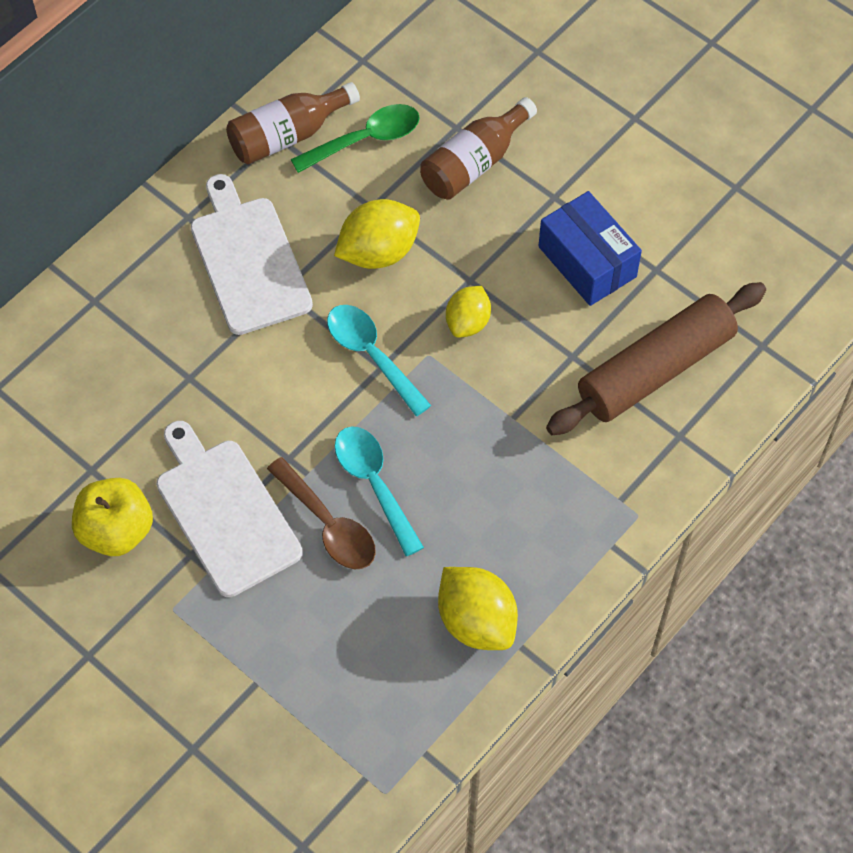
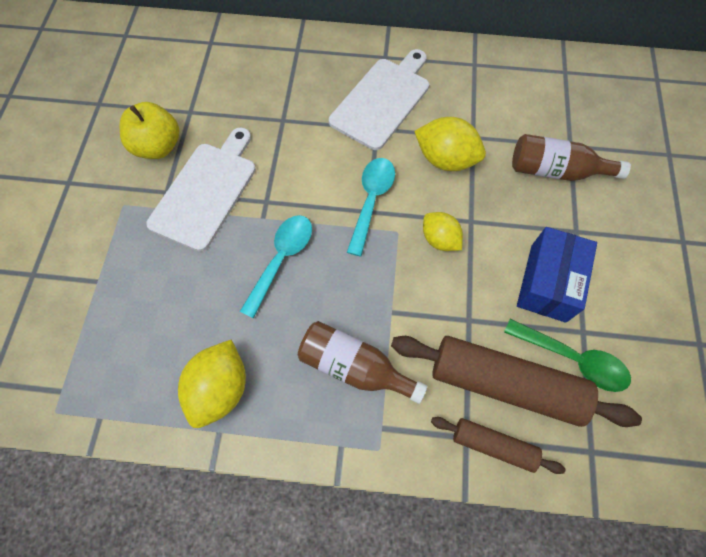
camera: 55 degrees right, 5 degrees up
(288, 135) = (480, 68): brown bottle -> brown bottle (354, 367)
(328, 525) = (234, 252): brown spoon -> none
(366, 139) = (515, 106): green spoon -> green spoon (573, 359)
(468, 322) = (439, 239): yellow lemon -> yellow lemon turned 60 degrees clockwise
(702, 418) = (493, 445): none -> brown rolling pin

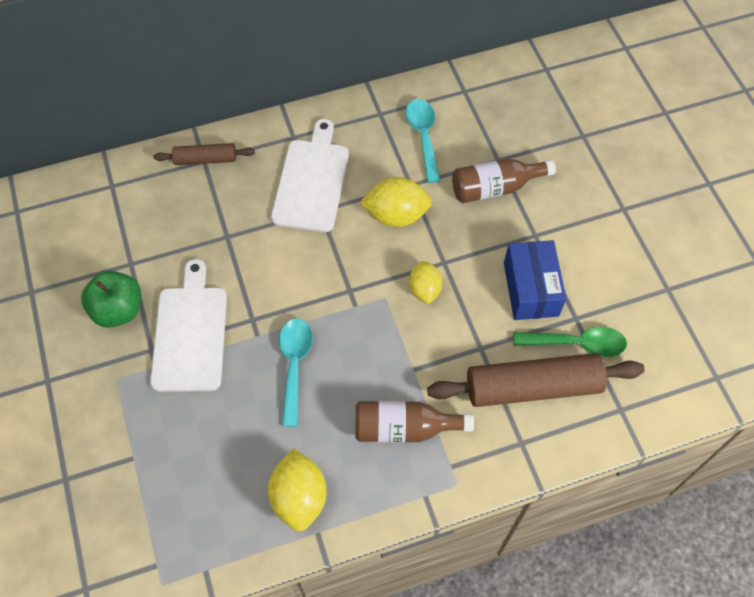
camera: 25 degrees left, 5 degrees down
(158, 147) = (118, 310): yellow apple -> green apple
(371, 200) = (348, 279): turquoise spoon -> turquoise spoon (423, 136)
(439, 239) = (424, 290): yellow lemon -> yellow lemon turned 60 degrees clockwise
(493, 445) = (545, 439): brown rolling pin -> brown rolling pin (206, 159)

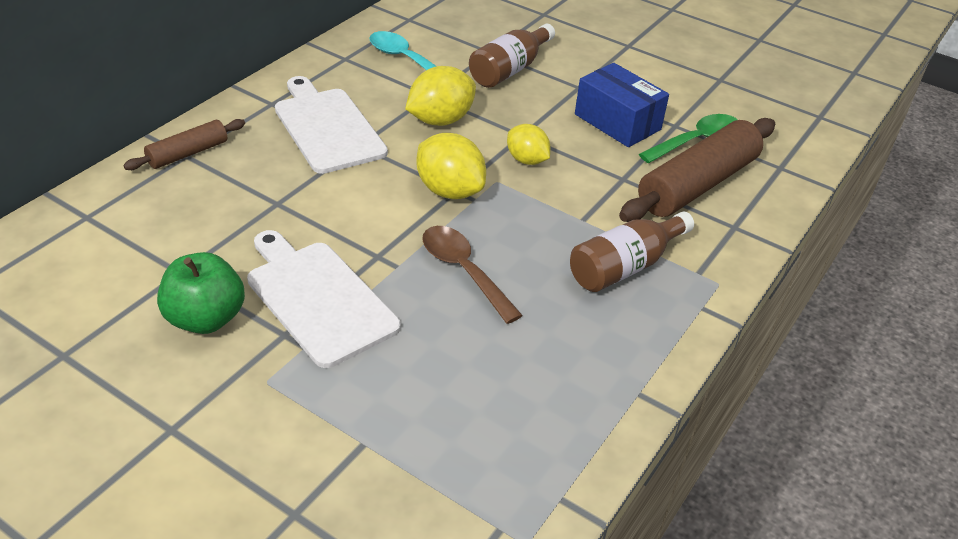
camera: 40 degrees left, 20 degrees down
(294, 365) = (463, 271): turquoise spoon -> brown spoon
(299, 497) = (588, 374): yellow lemon -> yellow lemon (449, 191)

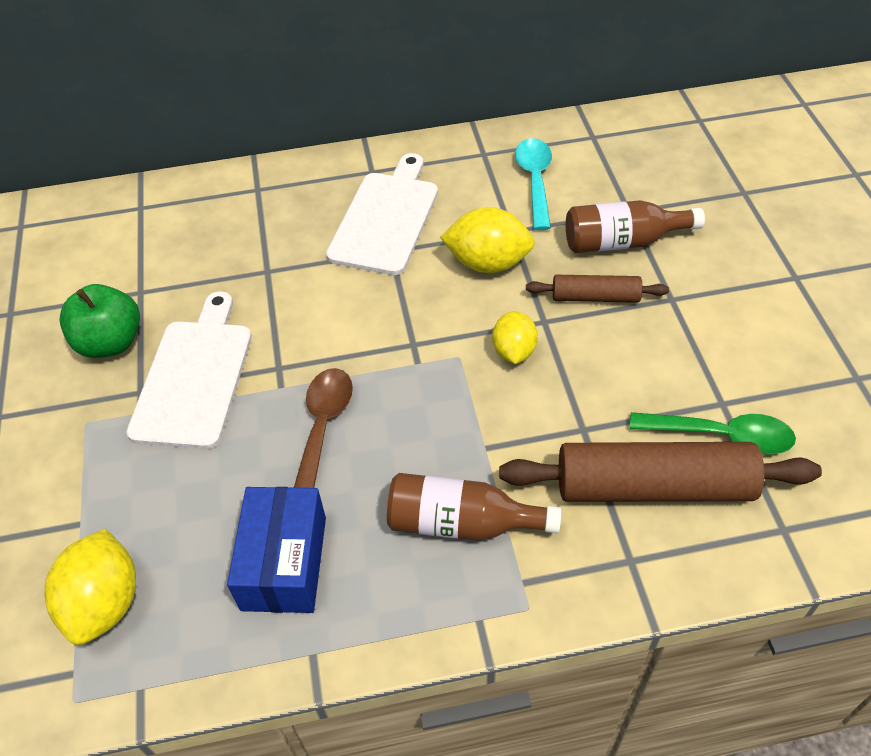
camera: 50 degrees right, 10 degrees up
(188, 153) = (260, 188): brown rolling pin -> brown rolling pin (595, 297)
(449, 191) = (407, 341): yellow lemon -> yellow lemon (105, 603)
(617, 122) = (660, 362): blue box -> blue box (284, 563)

